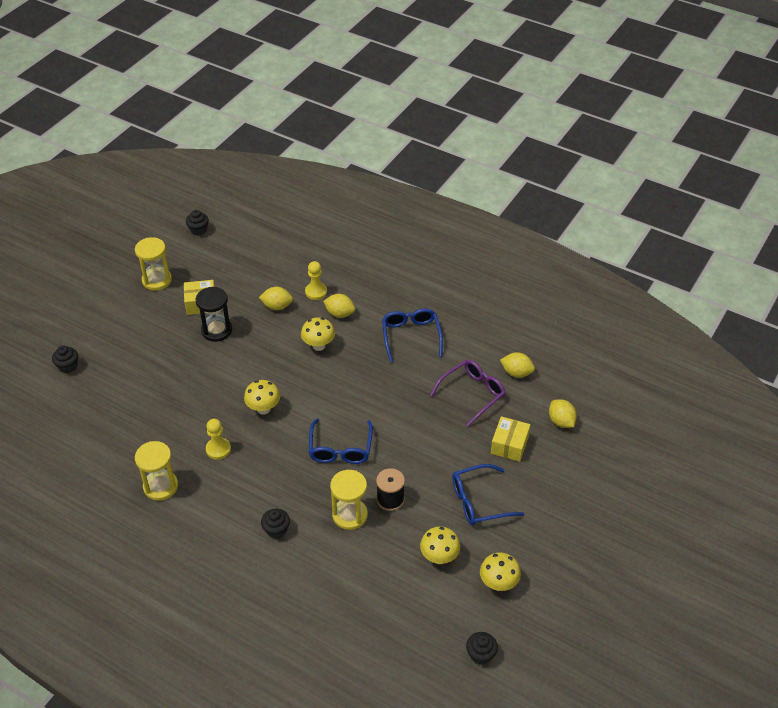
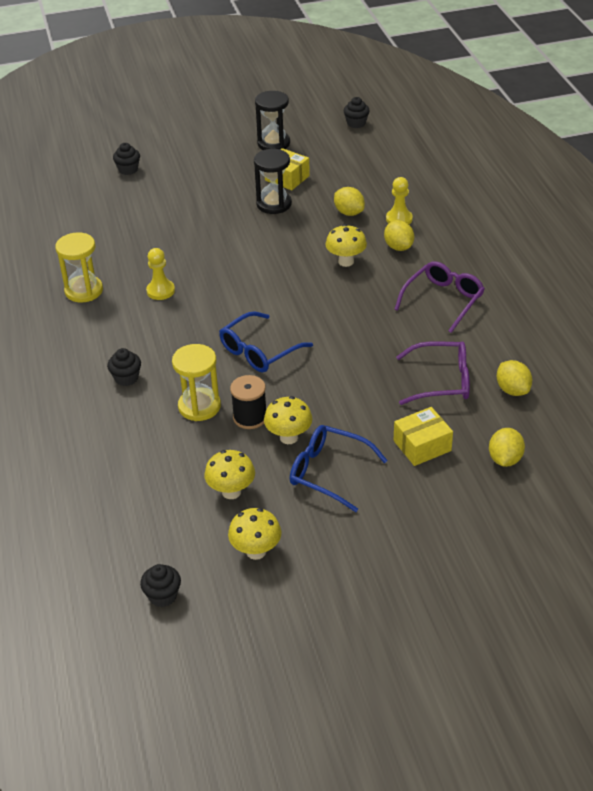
camera: 45 degrees right, 5 degrees down
(157, 280) = (273, 143): yellow hourglass -> black hourglass
(263, 409) = (235, 283): yellow mushroom -> yellow mushroom (289, 437)
(411, 336) = (443, 300): blue glasses -> purple glasses

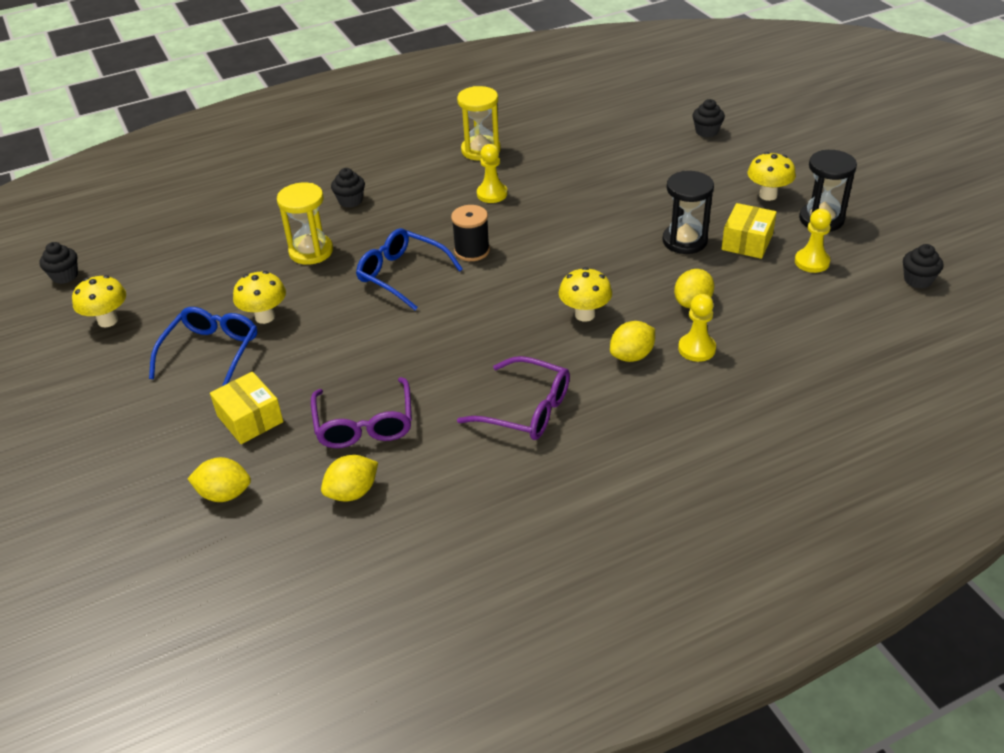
camera: 80 degrees right, 0 degrees up
(231, 492) = (188, 292): yellow mushroom -> yellow mushroom (768, 195)
(250, 417) = (295, 286): black spool -> black spool (472, 251)
(321, 157) = (812, 262): none -> yellow pawn

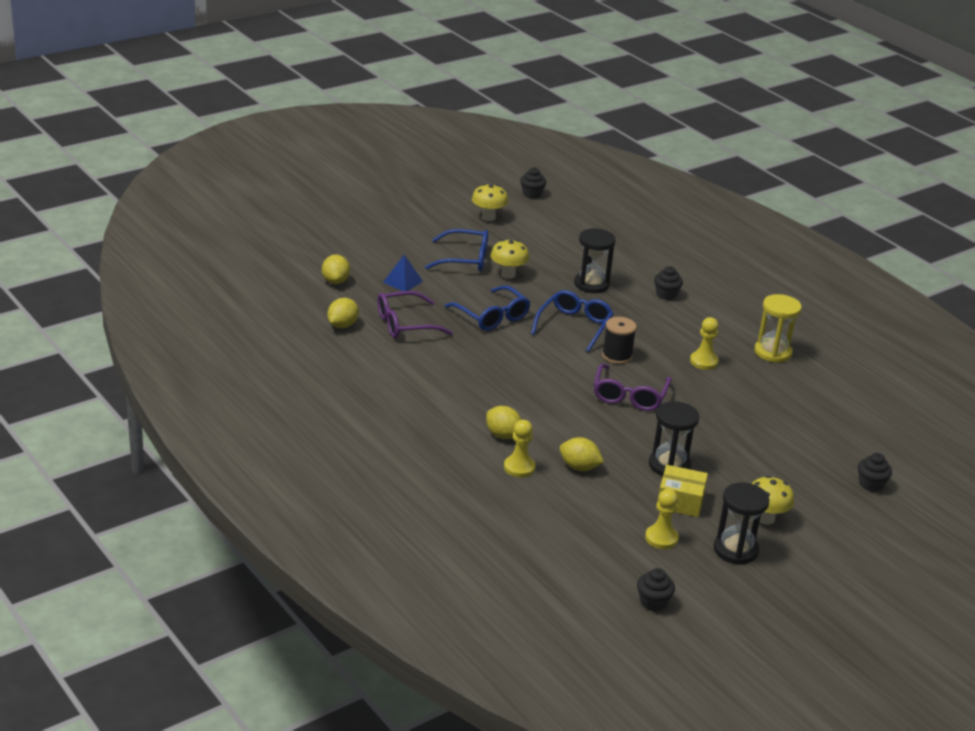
camera: 75 degrees right, 10 degrees down
(250, 419) = (403, 281): yellow box -> blue pyramid
(311, 251) = (591, 284): yellow hourglass -> black hourglass
(352, 492) = (342, 325): yellow lemon -> yellow lemon turned 75 degrees clockwise
(364, 340) = (492, 316): none -> blue glasses
(526, 409) = (432, 388): purple glasses -> purple glasses (629, 396)
(585, 315) = (548, 412): yellow mushroom -> none

